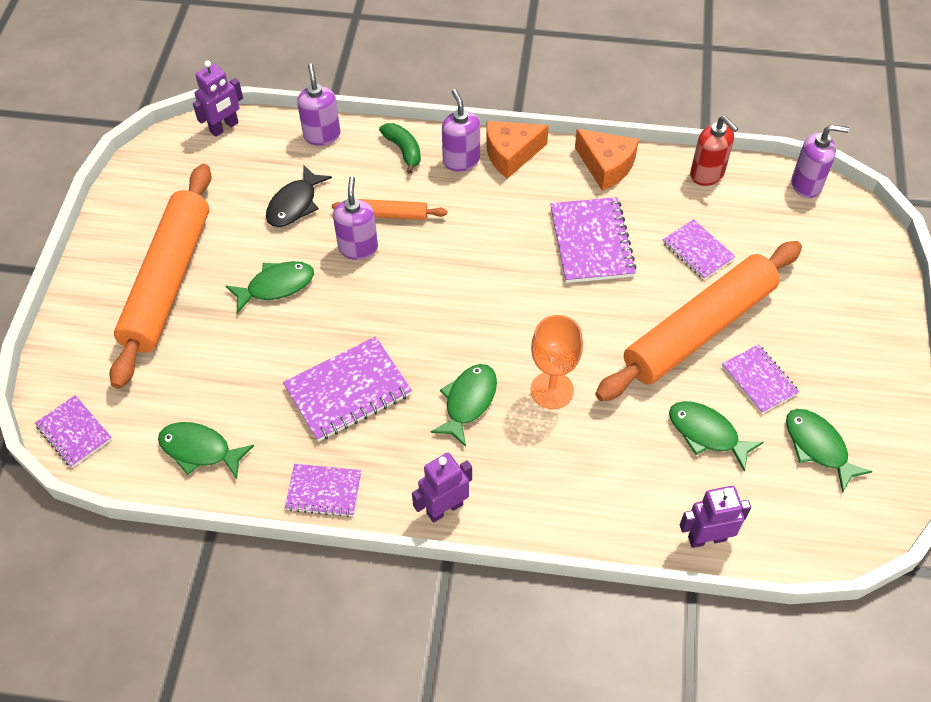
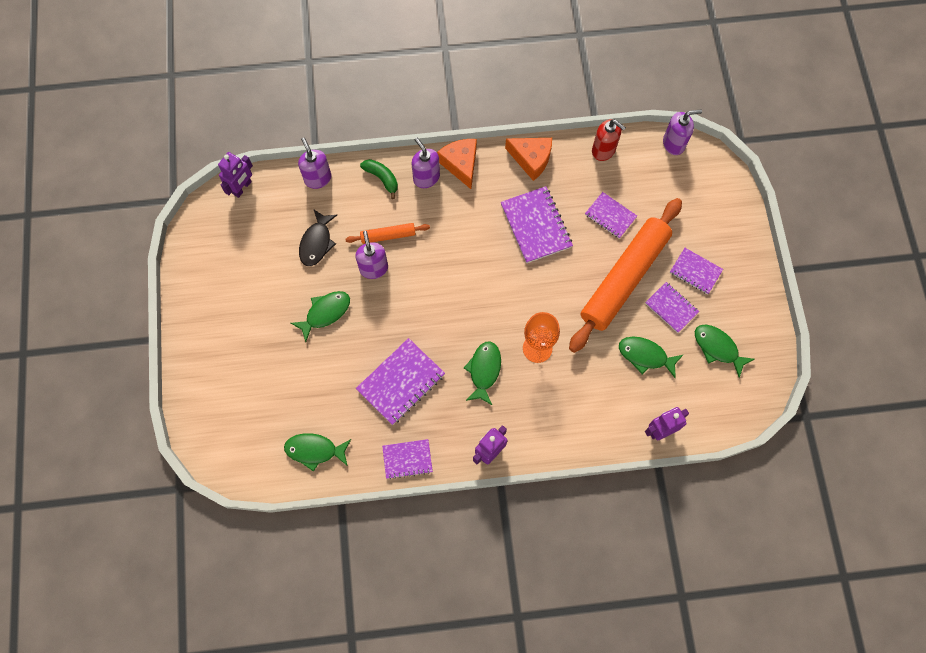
camera: 15 degrees left, 15 degrees up
(74, 432) = (224, 459): purple notebook -> purple notebook (695, 271)
(168, 281) = (246, 327): orange rolling pin -> none
(511, 154) = (461, 164): orange cheese -> orange cheese turned 105 degrees clockwise

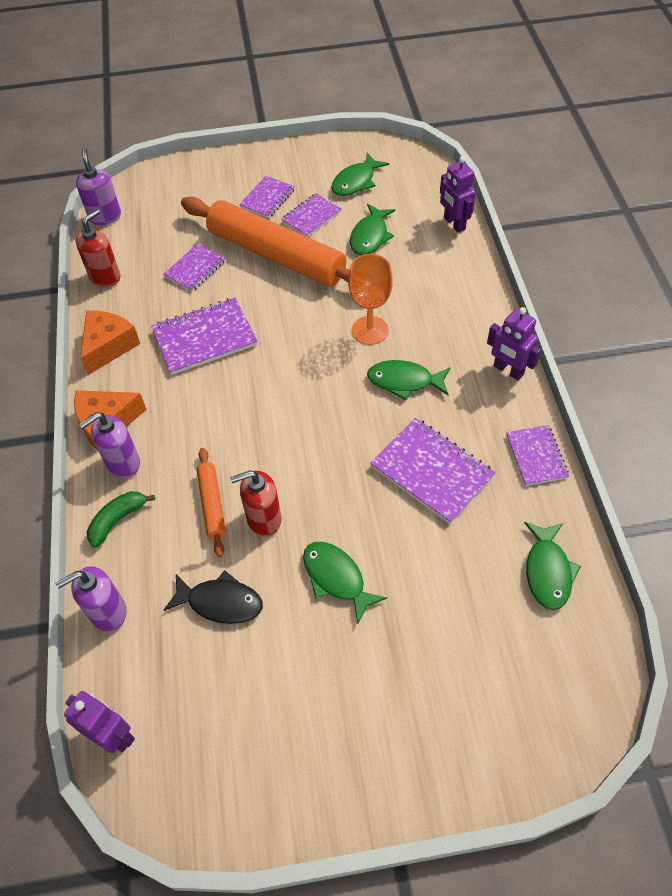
camera: 90 degrees left, 15 degrees down
(373, 268) = (263, 519): purple soap dispenser -> red soap dispenser

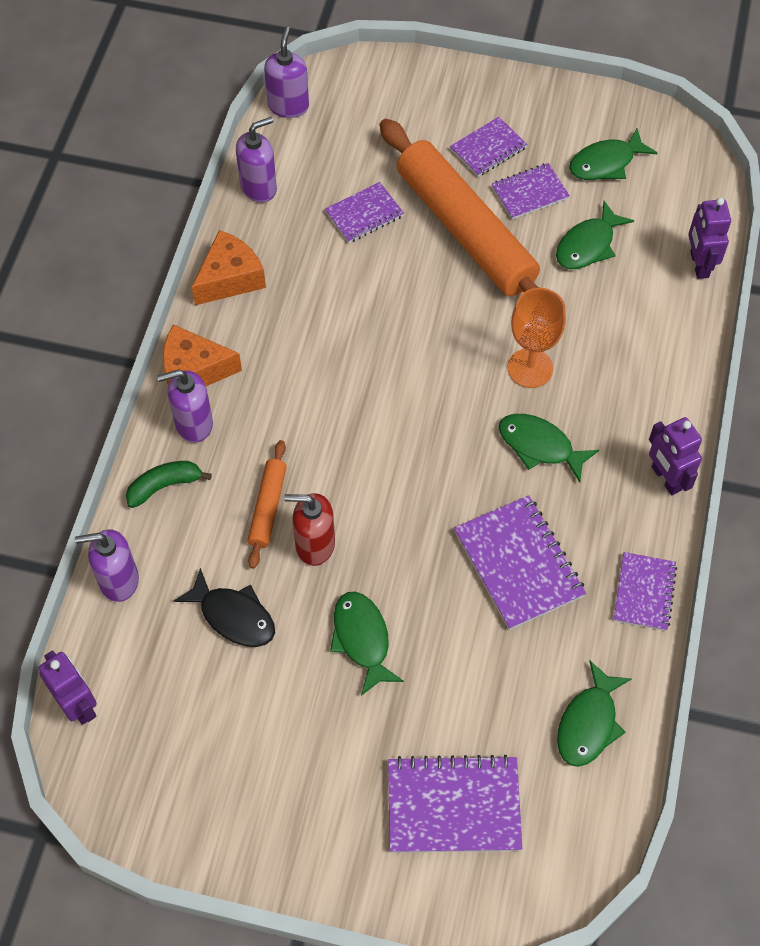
camera: 20 degrees right, 5 degrees up
(105, 277) = (259, 187): red soap dispenser -> purple soap dispenser
(205, 338) = (339, 307): purple notebook -> purple notebook (453, 806)

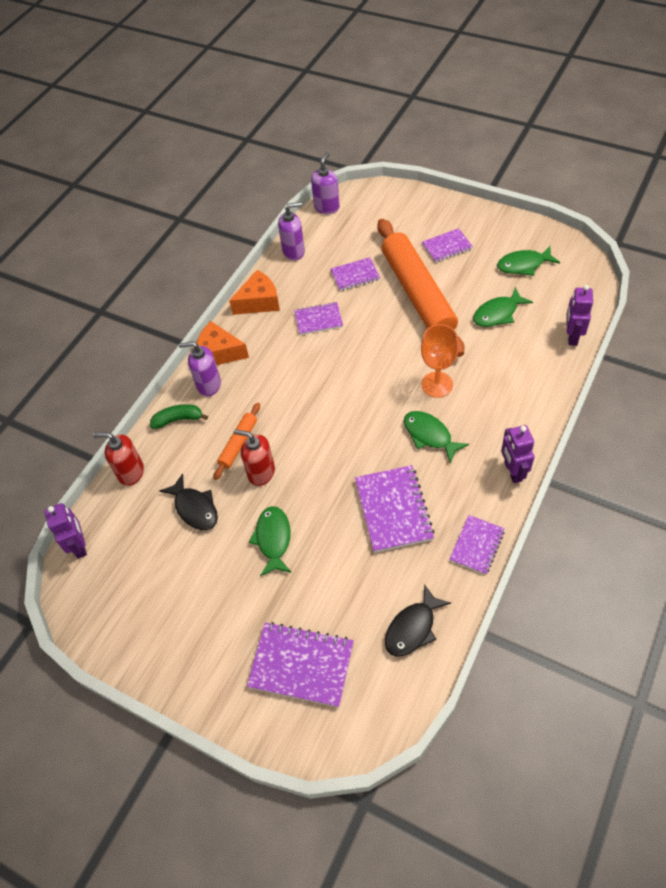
camera: 20 degrees right, 5 degrees down
(118, 580) = (131, 472): purple soap dispenser -> red soap dispenser
(529, 193) = (467, 276): purple notebook -> purple notebook (318, 320)
(588, 723) = (413, 628): green fish -> black fish

